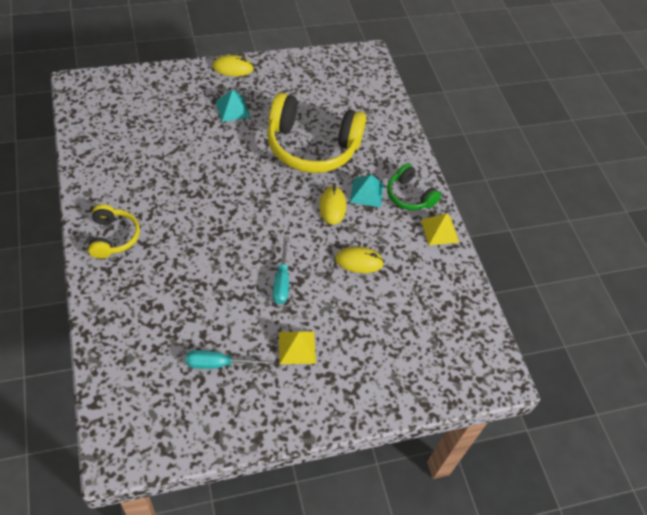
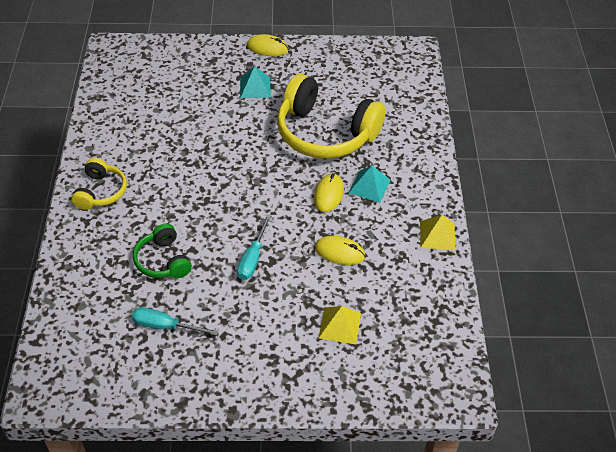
camera: 20 degrees right, 5 degrees down
(297, 347) = (248, 324): yellow pyramid -> yellow pyramid (340, 325)
(409, 196) = (415, 195): green headphones -> green headphones (163, 261)

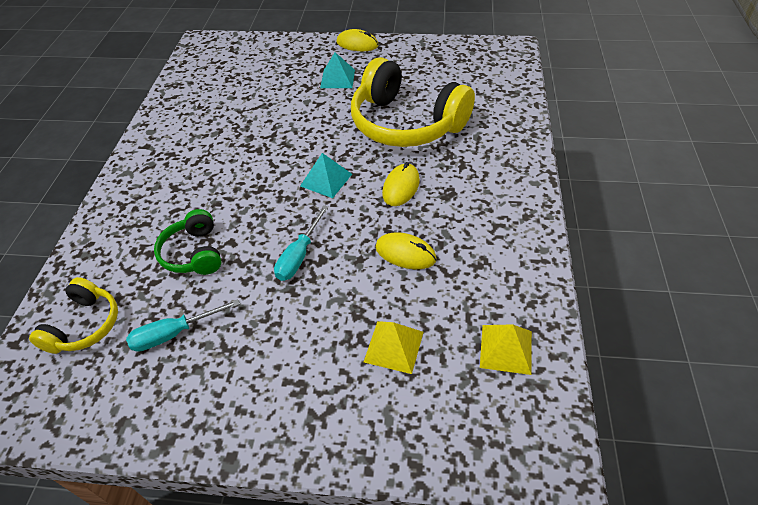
camera: 10 degrees right, 0 degrees up
(101, 192) = (148, 175): yellow headphones -> yellow headphones (85, 325)
(165, 326) = (174, 334): turquoise screwdriver -> turquoise screwdriver turned 45 degrees counterclockwise
(369, 186) = (450, 179): turquoise pyramid -> turquoise pyramid (326, 180)
(437, 235) = (529, 238): yellow pyramid -> yellow pyramid (506, 349)

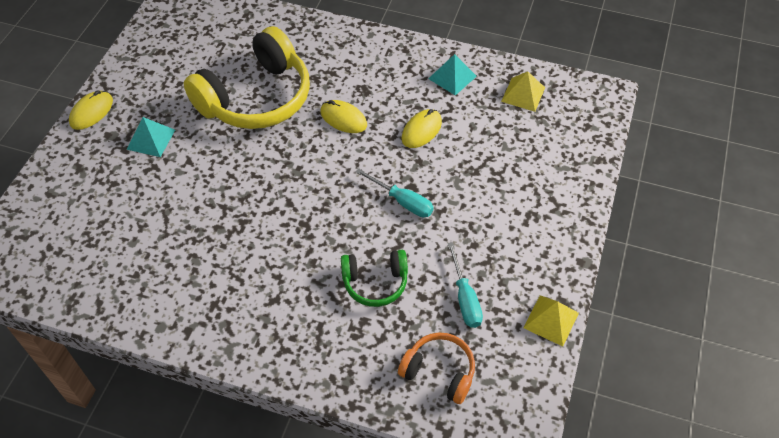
camera: 80 degrees left, 5 degrees up
(85, 325) = (439, 371): yellow headphones -> orange headphones
(326, 180) = (312, 171): turquoise pyramid -> turquoise pyramid (452, 77)
(394, 346) = (508, 154): yellow pyramid -> yellow pyramid (551, 320)

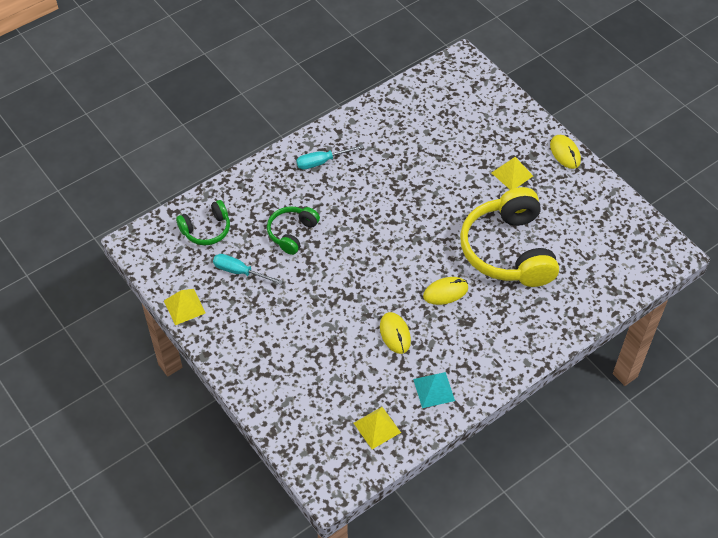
camera: 125 degrees right, 0 degrees up
(151, 139) = (512, 174): turquoise pyramid -> yellow pyramid
(402, 201) = (341, 284): turquoise screwdriver -> turquoise screwdriver (322, 162)
(439, 371) = (206, 230): orange headphones -> green headphones

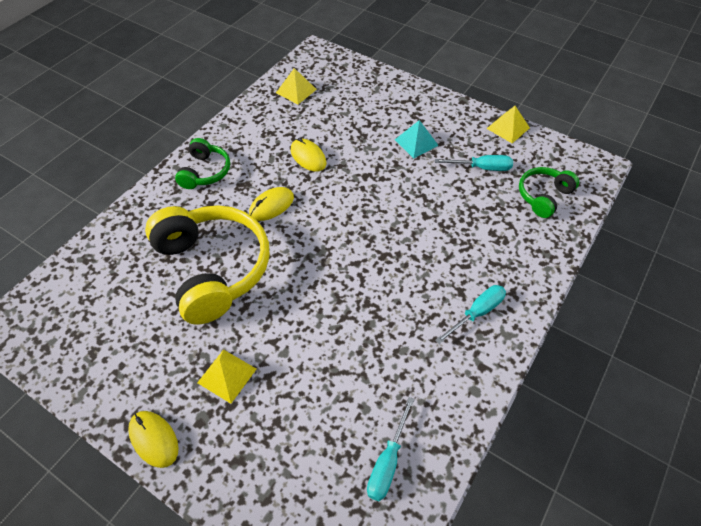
camera: 160 degrees right, 0 degrees up
(292, 233) = (457, 218): green headphones -> green headphones (205, 172)
(424, 103) = (388, 462): none -> turquoise screwdriver
(434, 389) = (257, 126): turquoise pyramid -> turquoise pyramid (416, 142)

